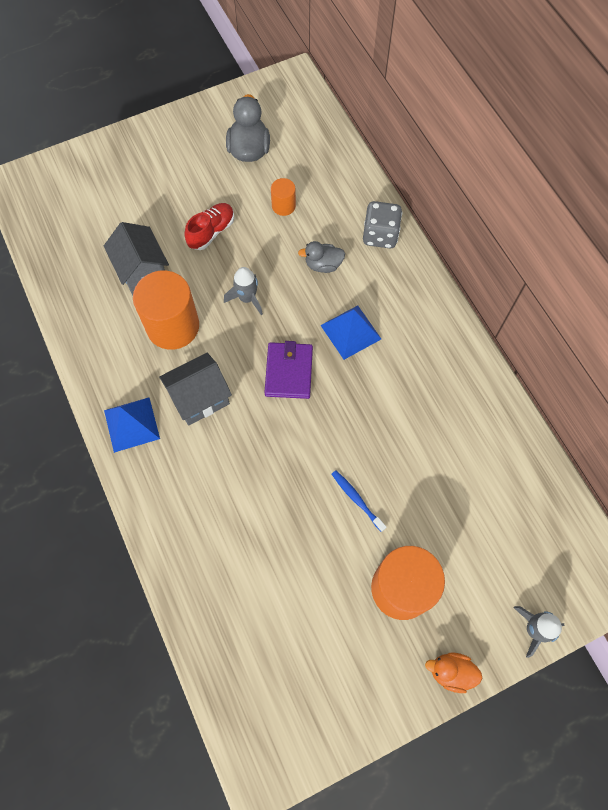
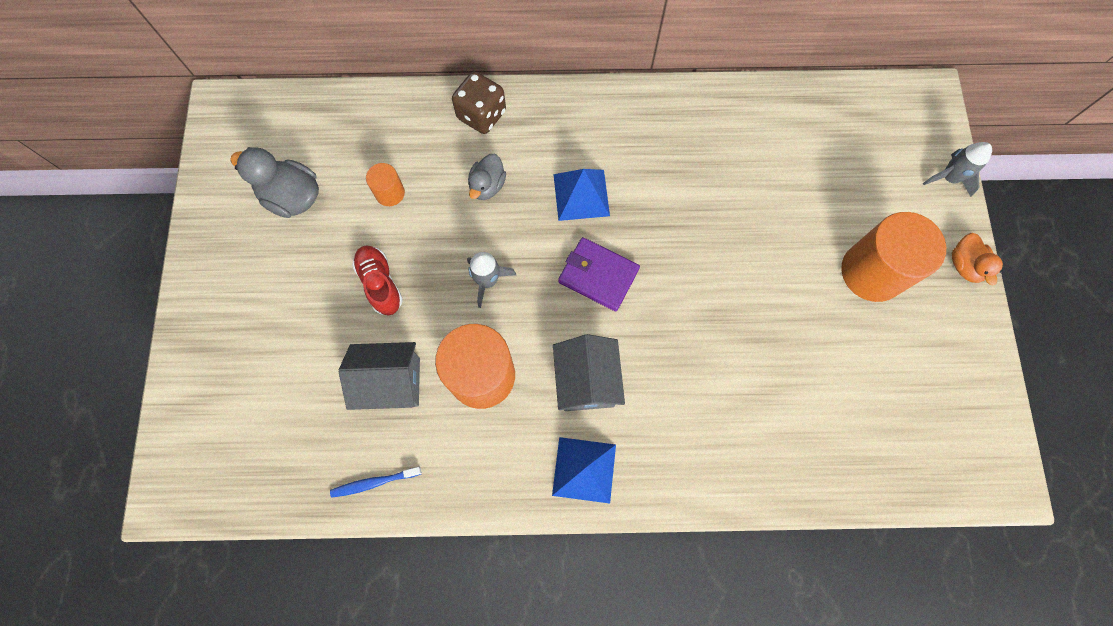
camera: 65 degrees left, 5 degrees up
(356, 499) = (768, 272): blue toothbrush -> blue toothbrush (374, 482)
(380, 235) = (481, 115): grey dice -> brown dice
(451, 672) = (964, 265): orange duck -> orange duck turned 45 degrees counterclockwise

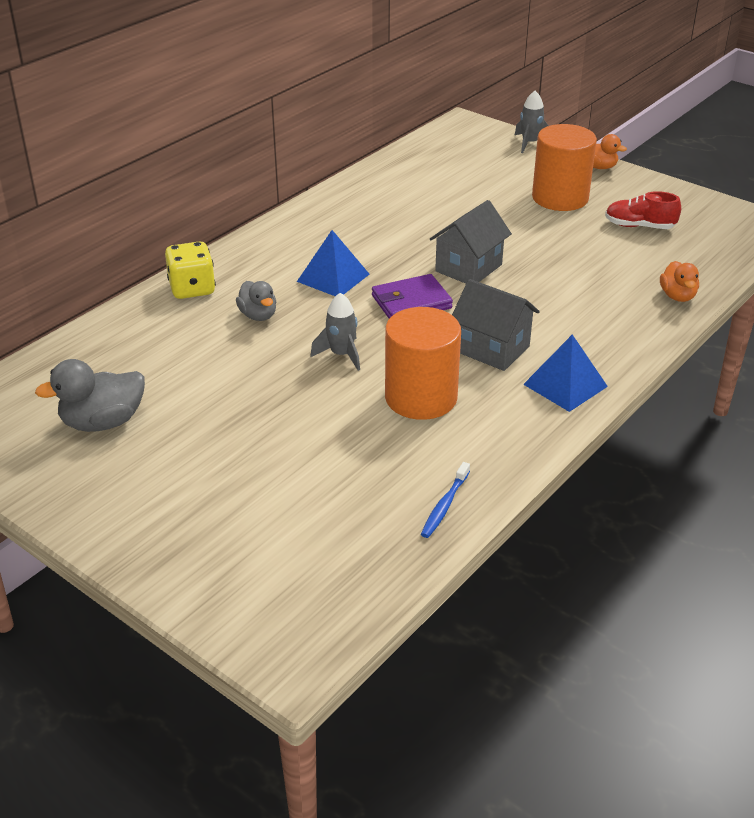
camera: 50 degrees left, 35 degrees down
(380, 283) = (262, 412): red shoe -> red shoe (639, 226)
(390, 193) = (186, 366): orange cylinder -> none
(391, 382) = (363, 450): grey house -> grey house (468, 268)
(481, 115) = (192, 289): brown dice -> yellow dice
(796, 477) = (677, 296): none -> orange duck

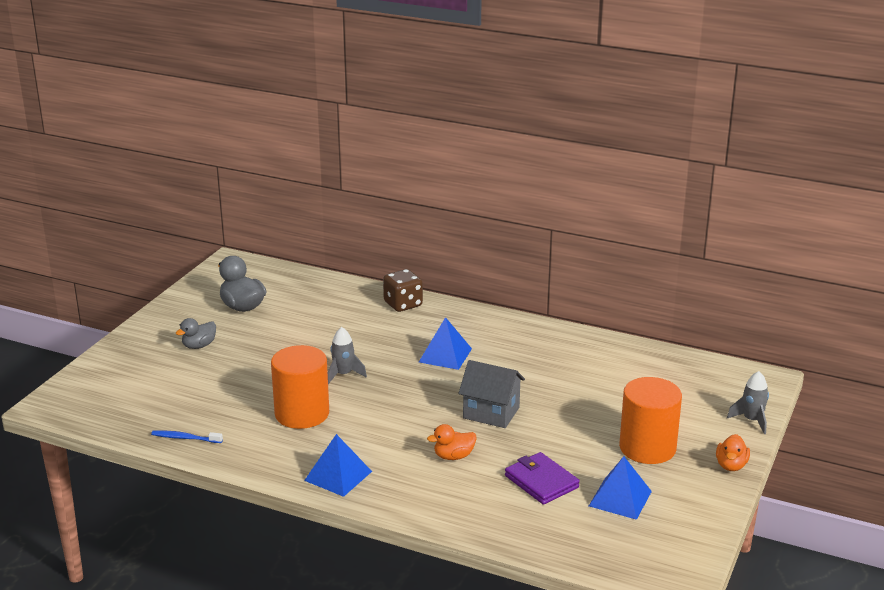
camera: 75 degrees right, 10 degrees down
(192, 289) = (403, 304): yellow dice -> brown dice
(258, 315) = (380, 335): grey duck -> grey duck (199, 346)
(411, 302) = (426, 393): purple wallet -> purple wallet (541, 481)
(492, 349) = (375, 437): grey house -> none
(639, 226) = (620, 498): red shoe -> blue pyramid
(677, 296) = (499, 527): orange duck -> orange duck (453, 456)

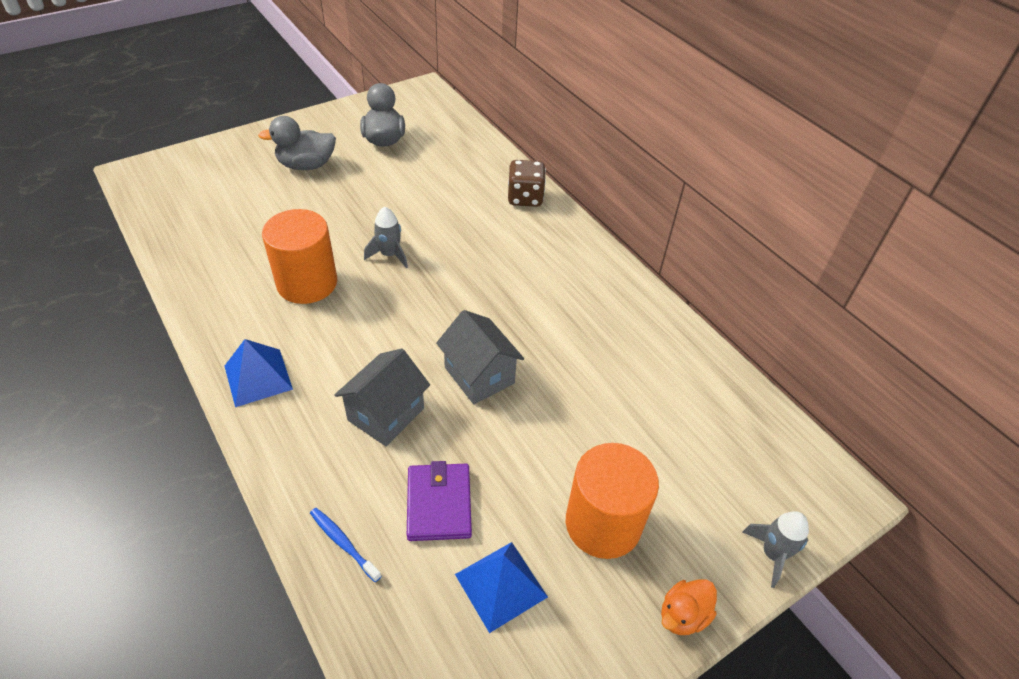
camera: 30 degrees right, 20 degrees up
(185, 438) = (187, 261): blue toothbrush -> blue toothbrush (343, 543)
(199, 346) = (306, 165): grey duck -> grey duck, size x1.56
(445, 355) = (505, 277): blue pyramid -> none
(453, 456) = (386, 414): orange duck -> grey house

